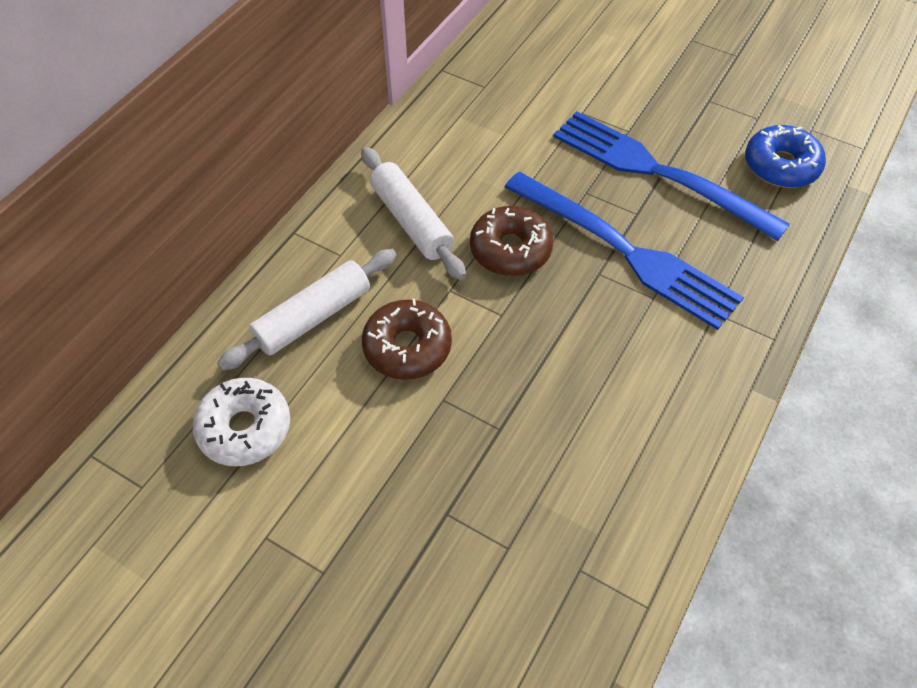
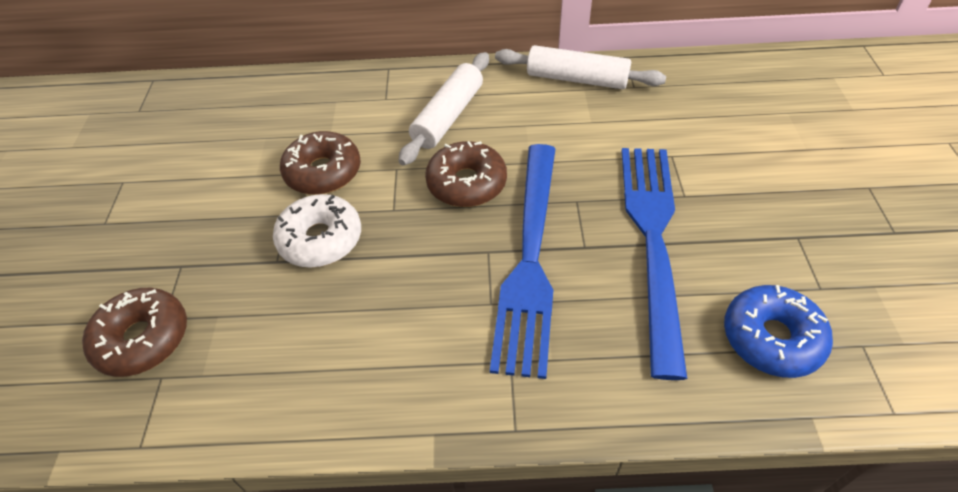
camera: 60 degrees right, 5 degrees down
(245, 428) = (204, 130): white donut -> white donut (320, 239)
(313, 317) = (318, 113): white rolling pin -> white rolling pin (577, 79)
(522, 573) = (143, 339): none -> brown donut

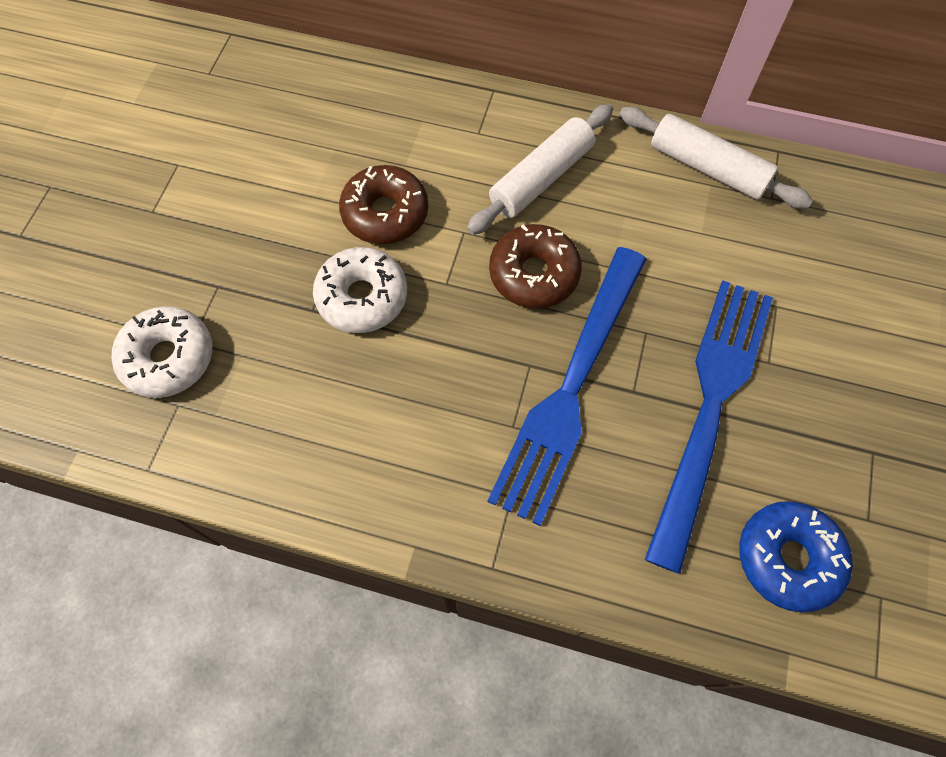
camera: 15 degrees right, 15 degrees up
(143, 339) = (168, 358): brown donut -> white donut

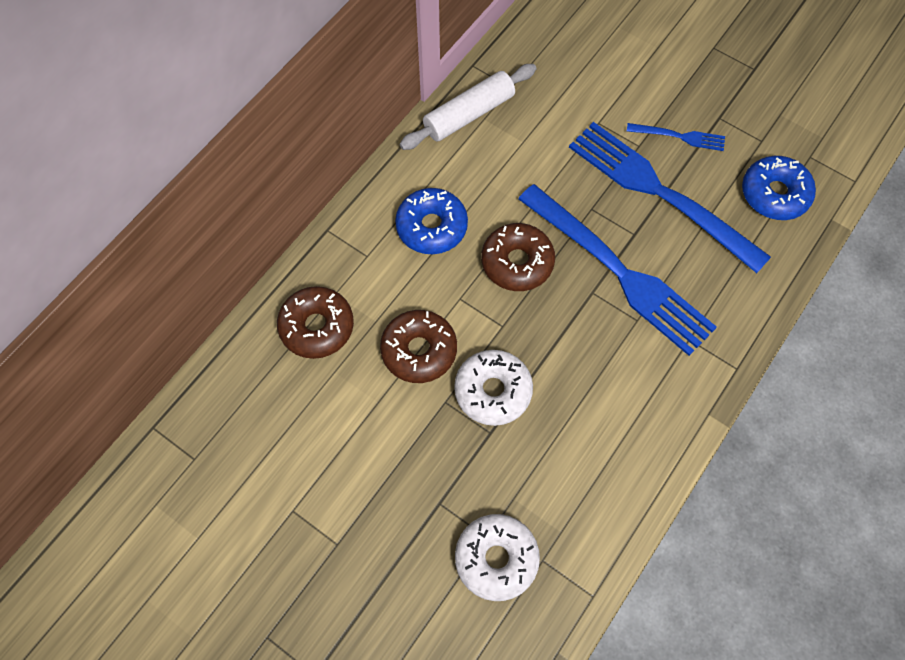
camera: 70 degrees left, 0 degrees up
(378, 118) = (317, 327): none -> brown donut
(541, 178) = (431, 227): white rolling pin -> blue donut
(812, 408) = (680, 136): none -> blue fork

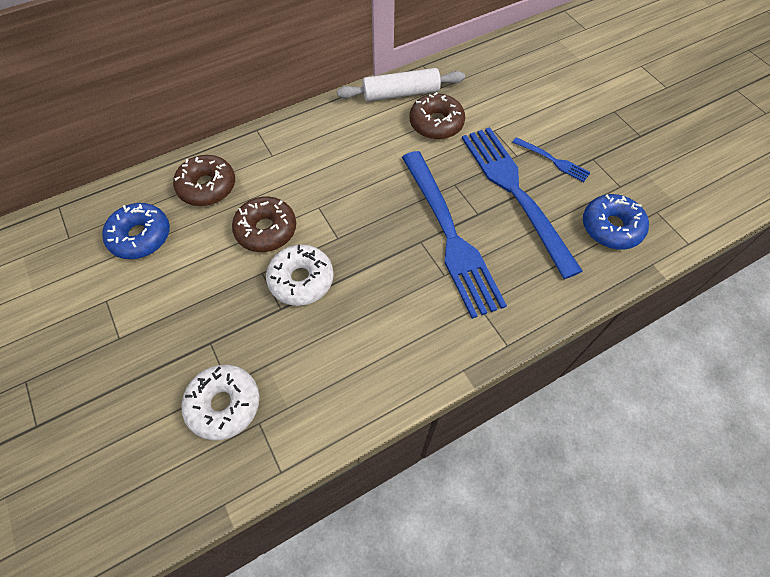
camera: 25 degrees right, 5 degrees down
(431, 227) = (329, 153): blue donut -> blue donut (140, 236)
(517, 262) = (375, 199): brown donut -> brown donut (436, 123)

